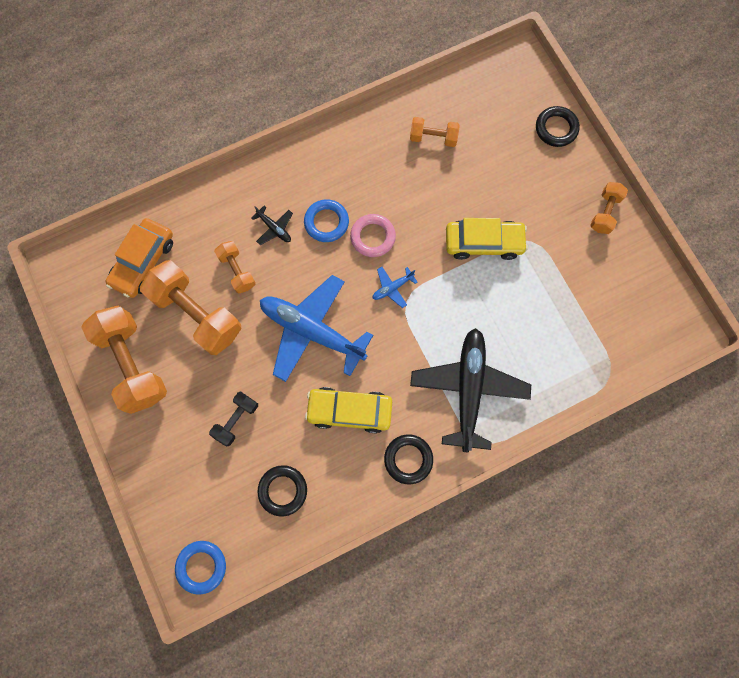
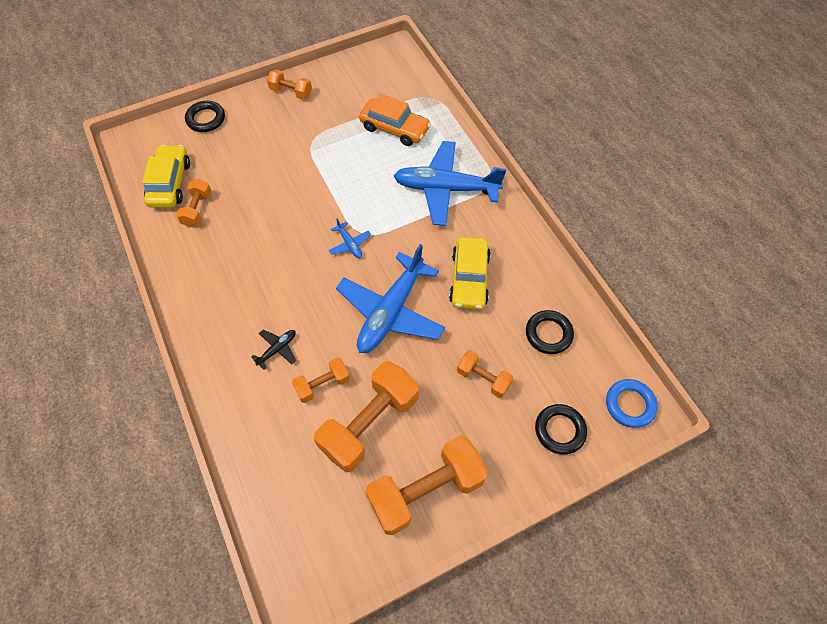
camera: 90 degrees left, 15 degrees down
(144, 262) = (304, 488): orange car -> orange car (395, 128)
(236, 420) = (483, 378): black dumbbell -> orange dumbbell
(326, 222) = (276, 300): blue ring -> none
(373, 237) = (296, 260): pink ring -> none
(408, 459) = (510, 233): black ring -> black ring (560, 430)
(468, 389) = (446, 189): black plane -> blue plane
(483, 243) = (310, 174): yellow car -> yellow car (170, 183)

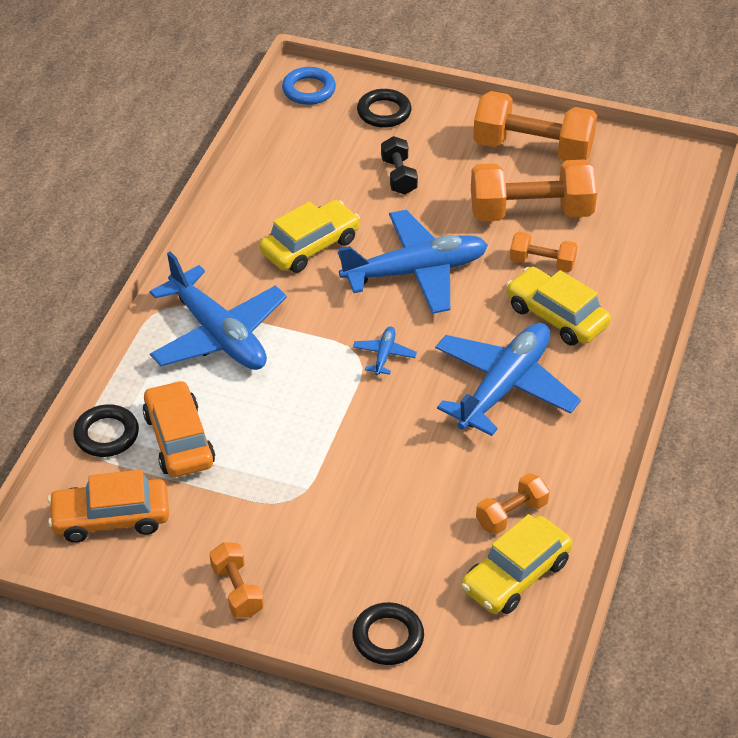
camera: 135 degrees left, 15 degrees down
(265, 276) = (504, 386): none -> blue plane
(277, 349) = (556, 316): black plane -> yellow car
(379, 80) = (111, 518): none -> orange car
(483, 378) = (398, 176): orange dumbbell -> black dumbbell
(548, 334) = (302, 165): black ring -> black ring (106, 435)

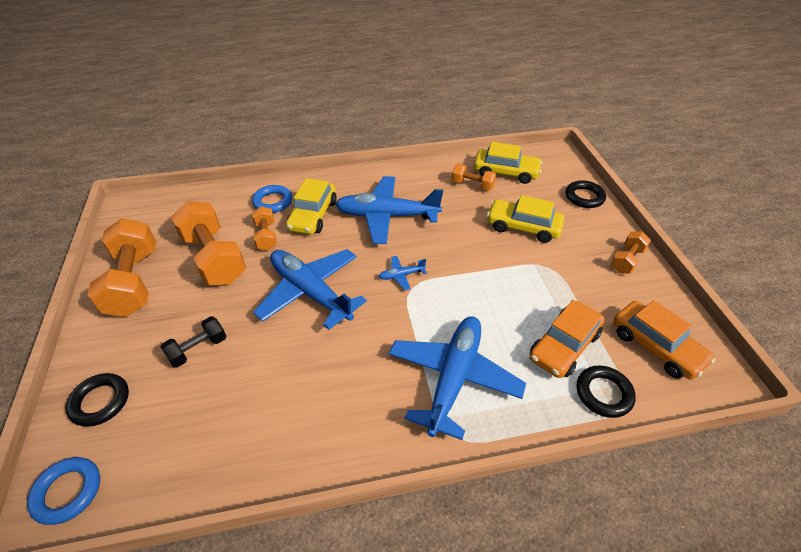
camera: 120 degrees left, 0 degrees up
(310, 246) = (316, 368): yellow car -> yellow car (523, 227)
(613, 287) = (273, 202): none -> blue ring

